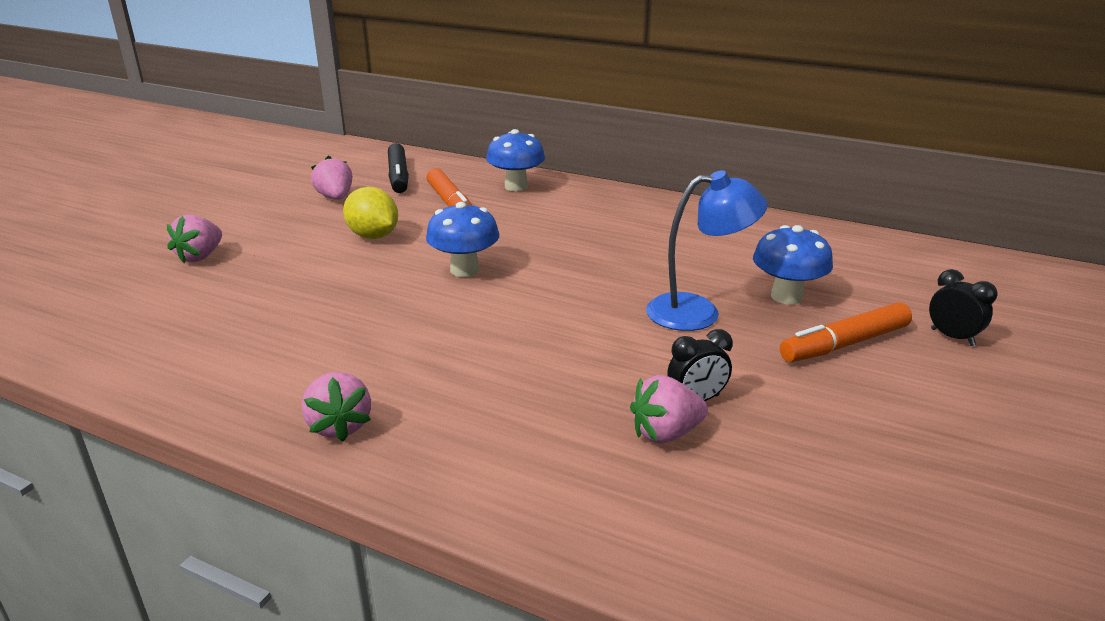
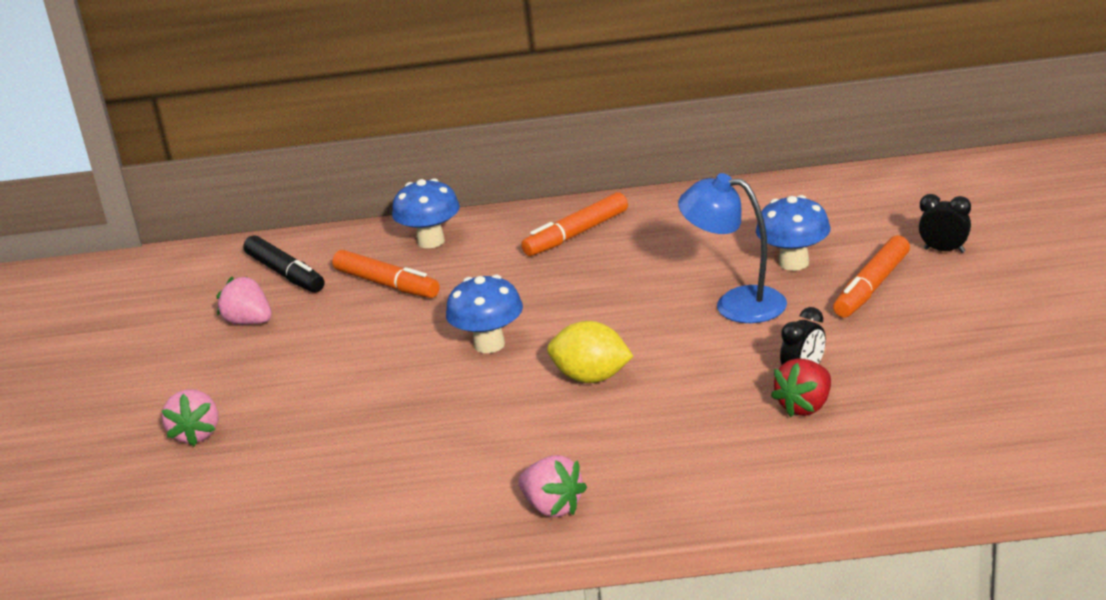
camera: 25 degrees left, 0 degrees up
(373, 236) = (352, 346): yellow lemon -> yellow lemon (591, 378)
(625, 215) = (576, 234): none -> orange marker
(666, 433) = (805, 406): pink strawberry -> red strawberry
(698, 312) = (736, 304): blue lamp -> blue lamp turned 120 degrees counterclockwise

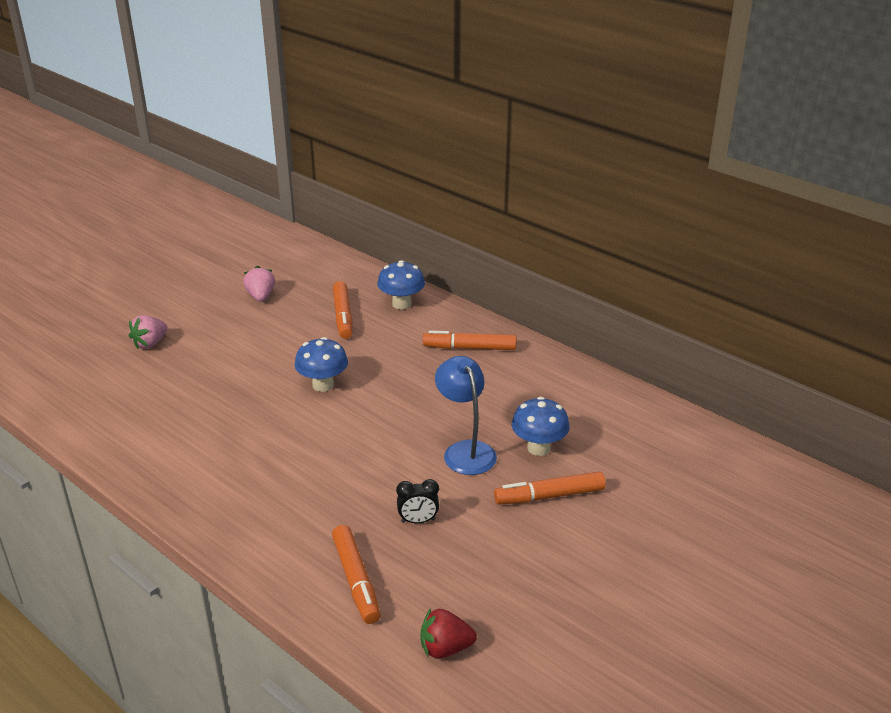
camera: 40 degrees right, 5 degrees up
(285, 274) = (316, 279): black marker -> none
(552, 507) = (194, 498): pink strawberry -> none
(591, 378) = (328, 440): yellow lemon -> none
(805, 406) = (384, 540): red strawberry -> red strawberry (445, 648)
(843, 448) = (356, 580): none -> orange marker
(944, 250) = (632, 504): black clock -> none

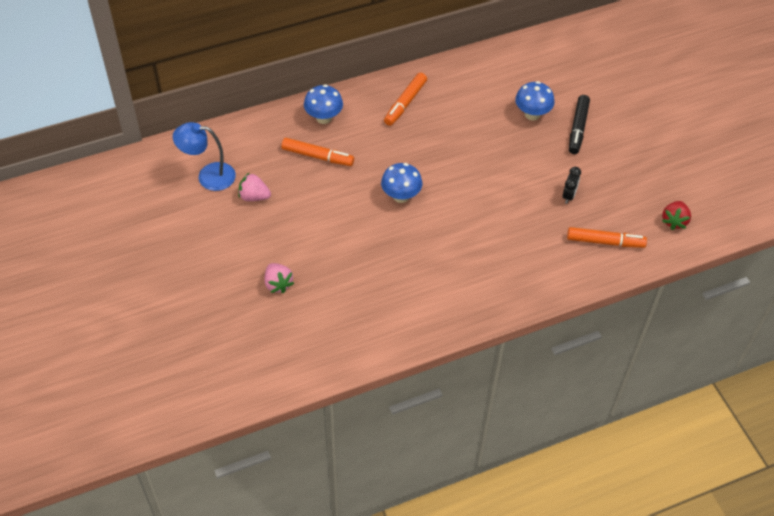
camera: 65 degrees left, 20 degrees up
(465, 450) = (515, 149): blue lamp -> blue lamp (208, 176)
(549, 496) = (578, 128): orange marker -> black marker

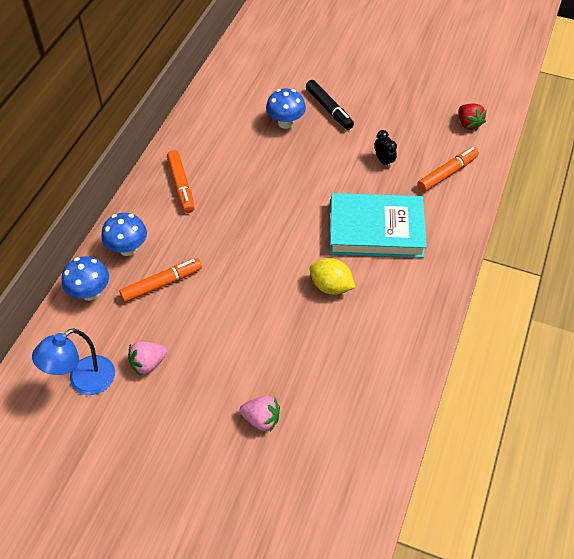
camera: 45 degrees left, 0 degrees up
(401, 196) = (268, 260): blue mushroom -> blue mushroom (90, 292)
(419, 246) = (331, 286): none -> yellow lemon
(498, 236) = (376, 230): none -> turquoise book

